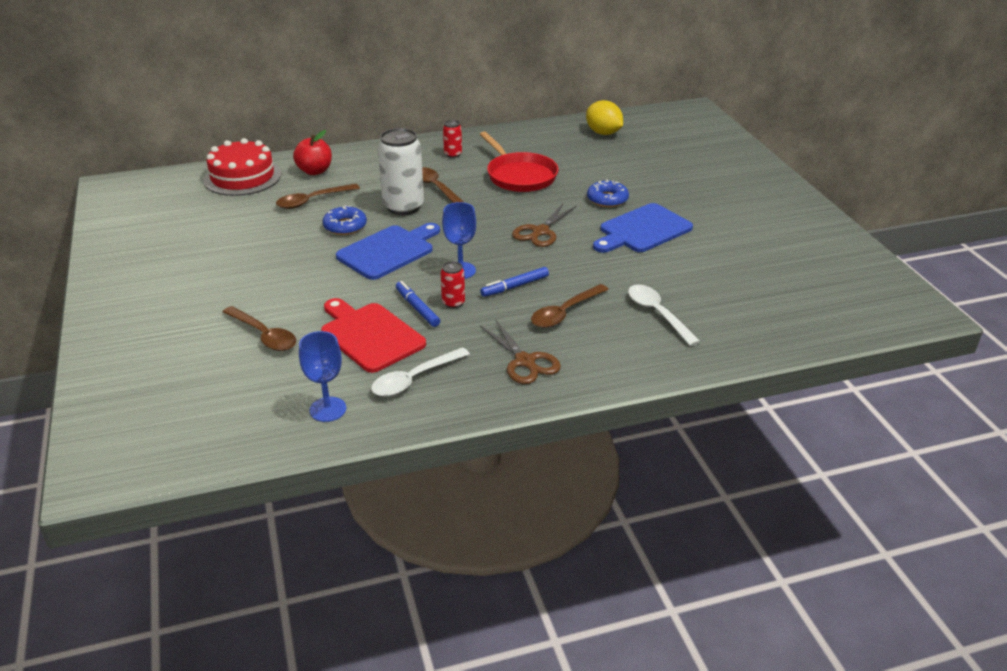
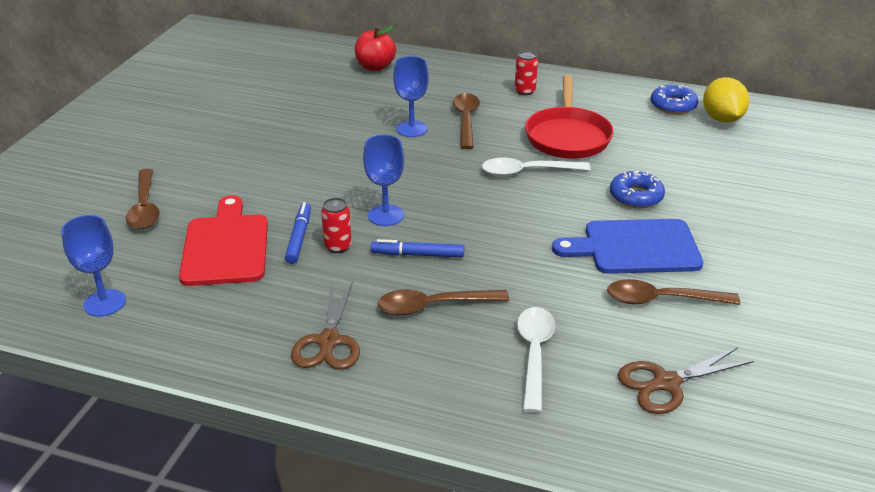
camera: 35 degrees right, 0 degrees up
(242, 177) = (308, 53): red cake -> none
(312, 201) = (338, 95): brown spoon -> brown spoon (662, 300)
(345, 226) = (336, 129): blue donut -> blue donut (673, 105)
(389, 251) = (344, 169): blue cutting board -> none
(403, 207) = (411, 129): white can -> blue goblet
(414, 379) = (208, 309): white spoon -> white spoon (527, 172)
(540, 232) = (516, 205): brown scissors -> brown scissors (666, 383)

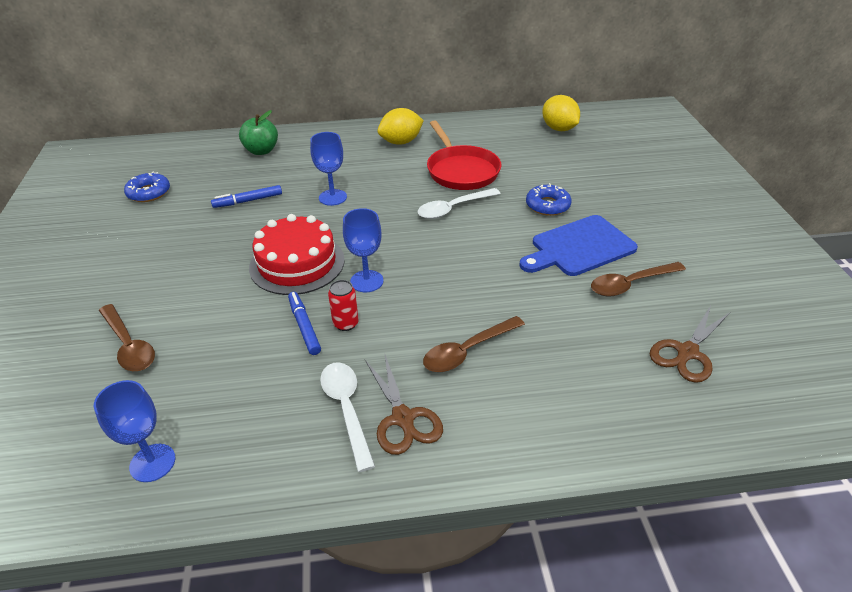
camera: 25 degrees left, 5 degrees up
(226, 246) = (240, 358): red cutting board -> none
(333, 181) = (297, 263): none -> red cake
(375, 67) = (261, 151): red apple -> green apple
(418, 254) = (420, 308): blue marker -> blue marker (248, 201)
(466, 120) = (372, 178): brown spoon -> none
(525, 91) = (401, 142): red can -> yellow lemon
(534, 354) = (577, 365): white spoon -> white spoon (346, 409)
(673, 105) = (518, 127): blue donut -> blue donut (149, 193)

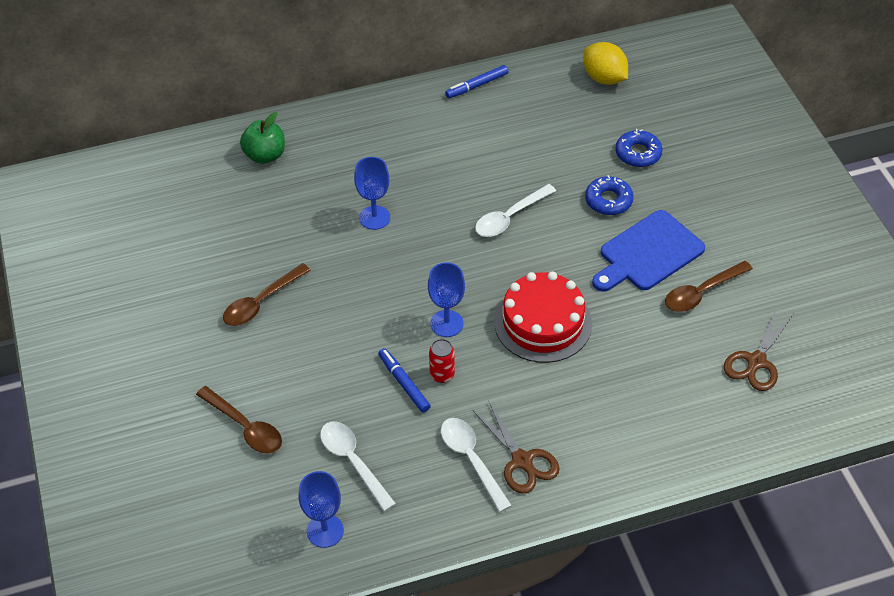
camera: 10 degrees left, 10 degrees up
(149, 193) = (163, 236): blue donut -> blue donut (638, 153)
(219, 393) = (353, 462): none -> white spoon
(248, 201) = (282, 234): blue marker -> blue marker (477, 85)
(297, 263) = (369, 311): red cake -> red cake (543, 322)
(401, 142) = (425, 122): yellow lemon -> none
(461, 170) = (506, 160): red pan -> none
(467, 351) = (562, 387): brown spoon -> brown spoon (261, 302)

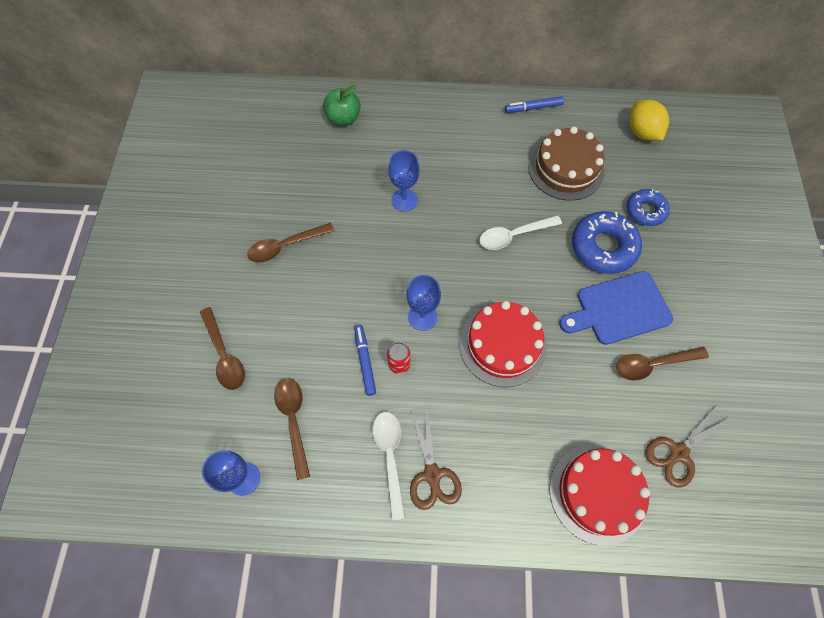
camera: 20 degrees right, 15 degrees up
(353, 462) = (293, 420): white spoon -> brown spoon
(538, 136) = (566, 168): none -> brown cake
(608, 200) = (603, 247): blue donut -> blue donut, size x1.59
(693, 421) = (597, 493): none -> red cake

